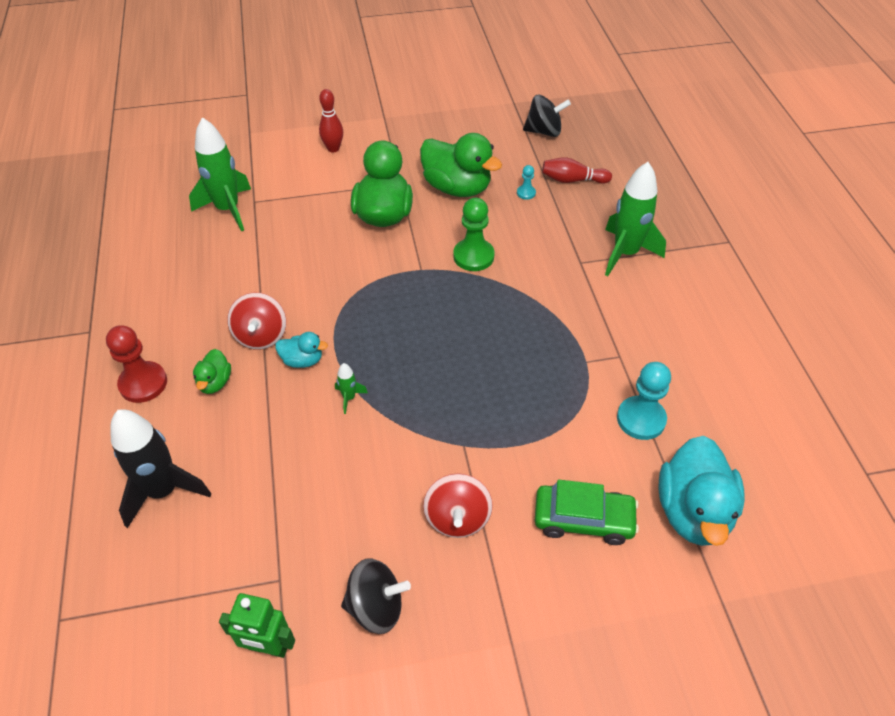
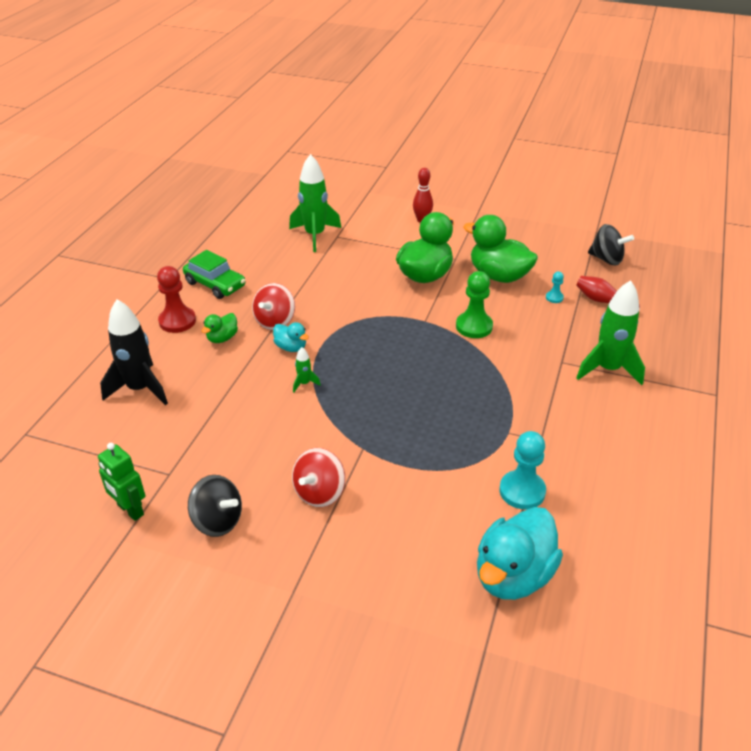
camera: 30 degrees right, 10 degrees down
(457, 188) = (498, 276): green duck -> green duck turned 150 degrees clockwise
(583, 520) = (415, 538): green car -> green car (215, 284)

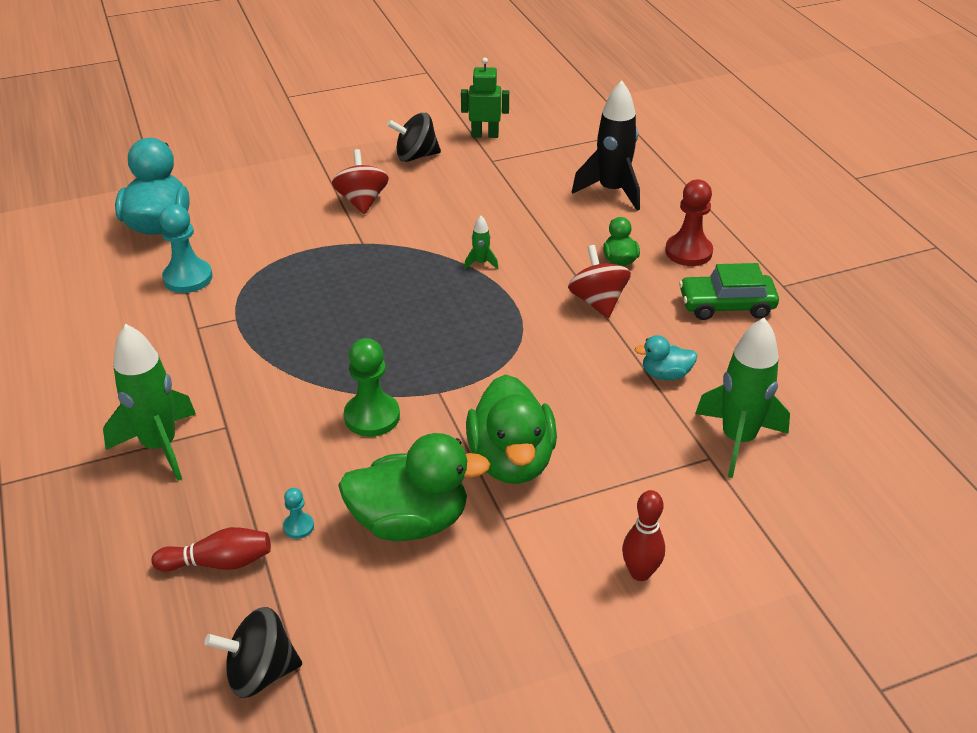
camera: 140 degrees right, 0 degrees up
(291, 347) = (541, 286): turquoise duck -> turquoise duck (665, 374)

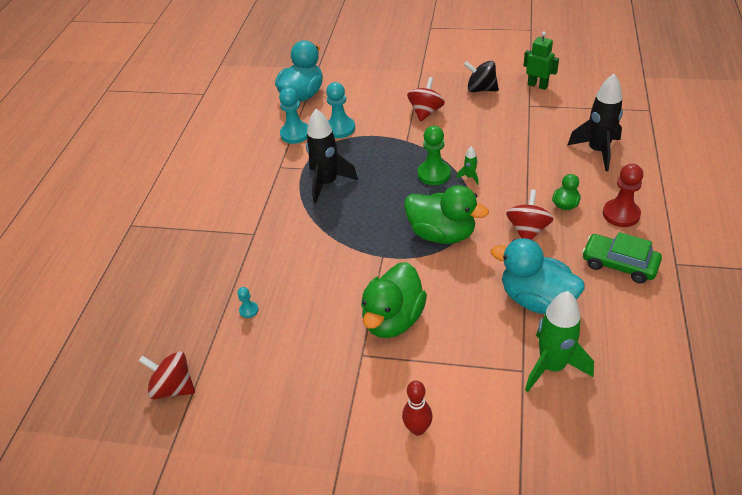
camera: 35 degrees right, 5 degrees up
(160, 446) = (214, 233): green rocket -> none
(219, 562) = (196, 314): red bowling pin -> none
(253, 253) = (340, 128): none -> turquoise pawn
(260, 672) = (173, 387): black spinning top -> red spinning top
(289, 327) = (327, 183): none -> black rocket
(372, 416) = (333, 258): green pawn -> green pawn (434, 174)
(410, 521) = (308, 333): green duck -> green duck (442, 234)
(665, 374) = (536, 299): turquoise duck -> turquoise duck, size x2.03

